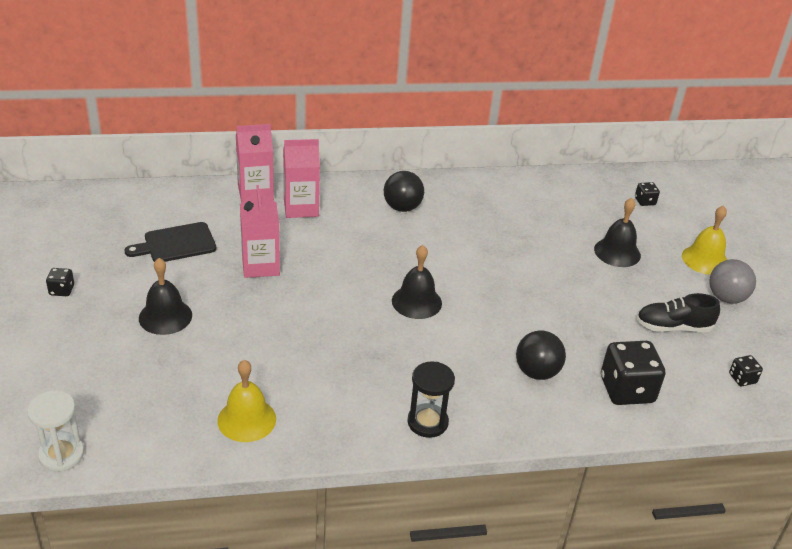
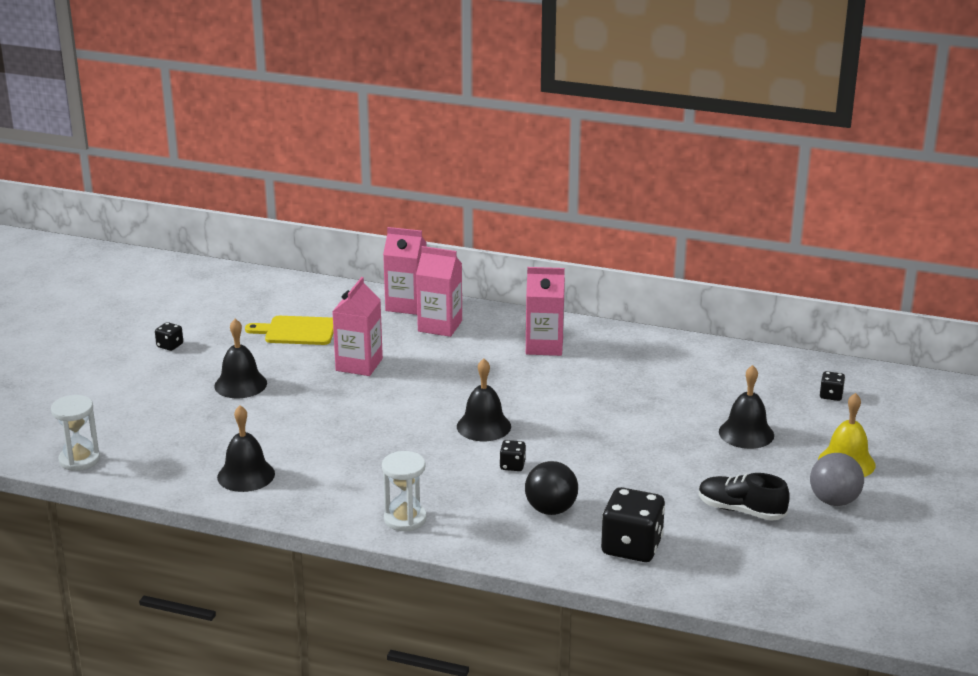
camera: 30 degrees right, 10 degrees down
(176, 244) = (297, 331): black cutting board -> yellow cutting board
(246, 419) = (246, 475): yellow bell -> black bell
(402, 207) = (544, 346): black ball -> pink carton
(427, 422) = (405, 519): black hourglass -> white hourglass
(742, 378) = (773, 571): black dice -> black dice (512, 465)

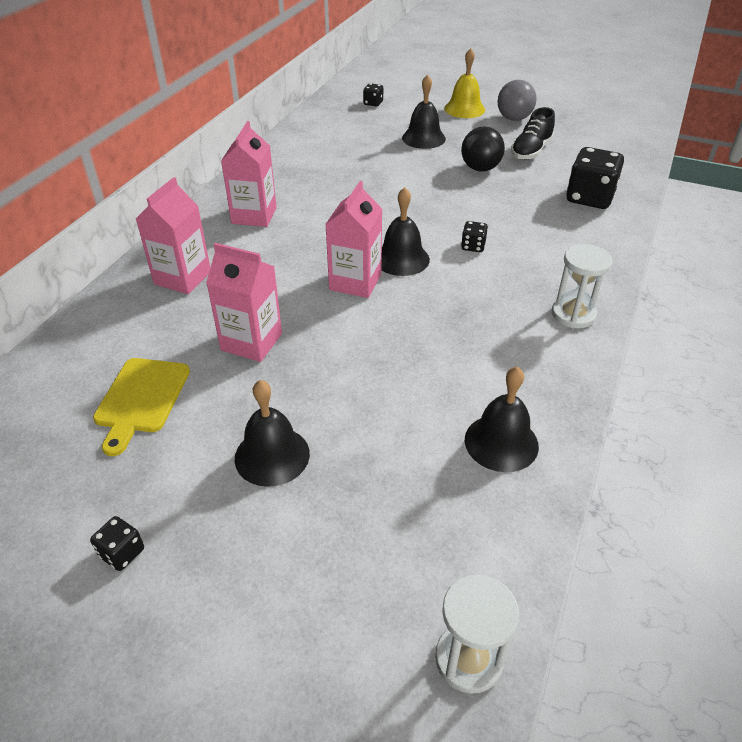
camera: 85 degrees left, 15 degrees up
(406, 305) = (118, 301): pink carton -> pink carton (355, 282)
(551, 509) = (543, 231): black ball -> black ball (480, 168)

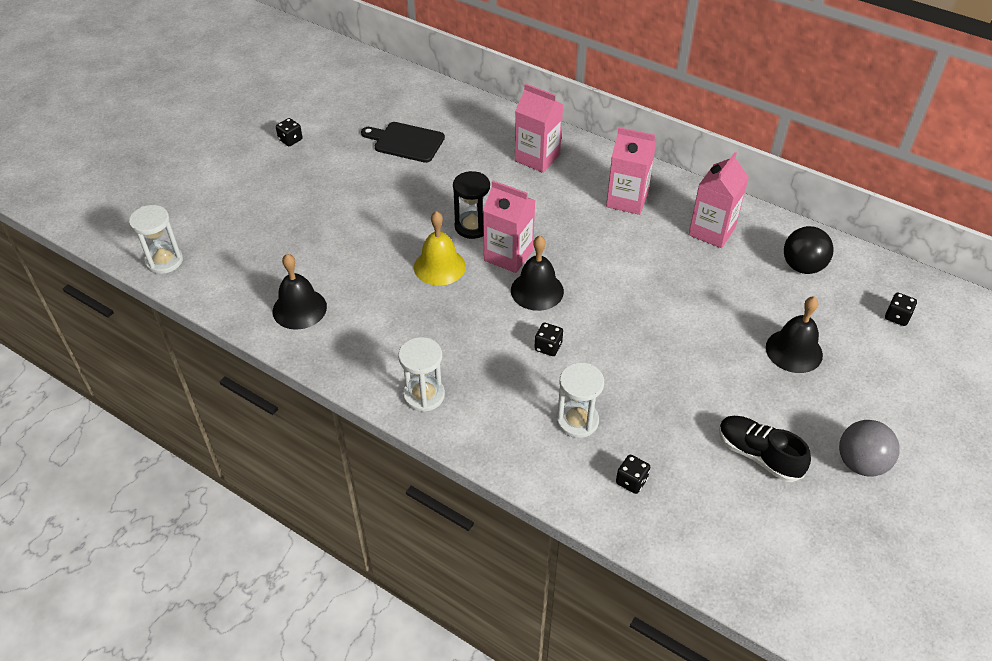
camera: 100 degrees right, 5 degrees up
(141, 399) = (406, 142): yellow cutting board -> black cutting board
(251, 342) = (447, 192): pink carton -> pink carton (712, 231)
(272, 455) = (334, 197): black bell -> none
(313, 313) = (472, 226): none -> black hourglass
(464, 109) = (888, 412): yellow bell -> yellow bell (439, 266)
(480, 168) = (712, 390): black ball -> black ball (802, 266)
(548, 225) = (577, 421): none -> white hourglass
(589, 198) = (631, 481): black dice -> black dice, size x0.47

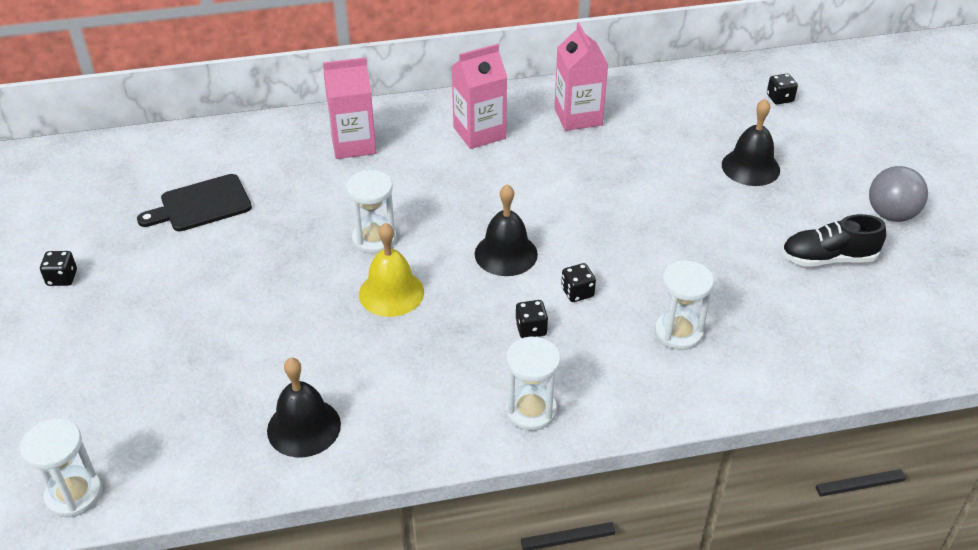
camera: 45 degrees left, 5 degrees down
(472, 226) = (374, 239): black hourglass -> white hourglass
(508, 255) = (441, 242): pink carton -> none
(631, 481) = (777, 346): black dice -> black dice (531, 329)
(802, 266) = (675, 102): black ball -> none

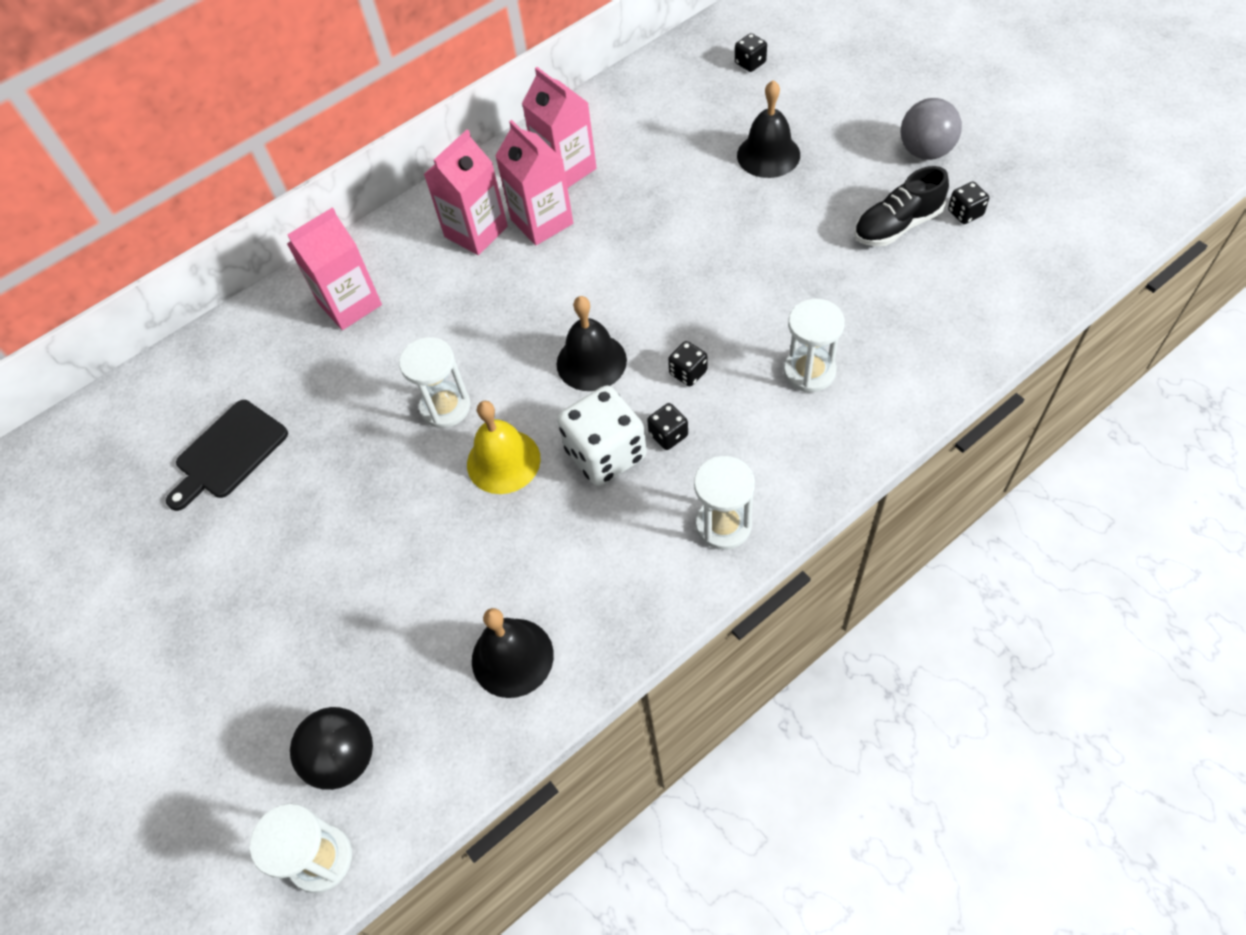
camera: 20 degrees left, 15 degrees up
(62, 278) = (129, 616): black dice -> black dice (965, 213)
(137, 436) = (344, 758): none -> black ball
(472, 321) = (605, 454): none -> white dice
(534, 145) = (542, 221): none -> pink carton

